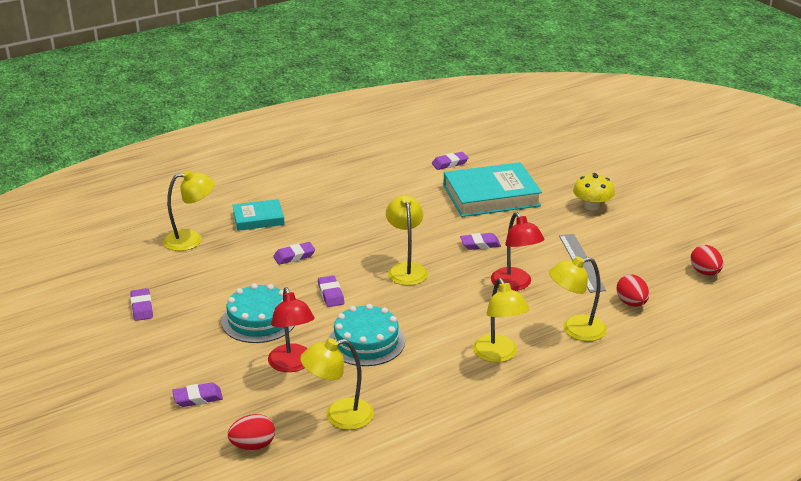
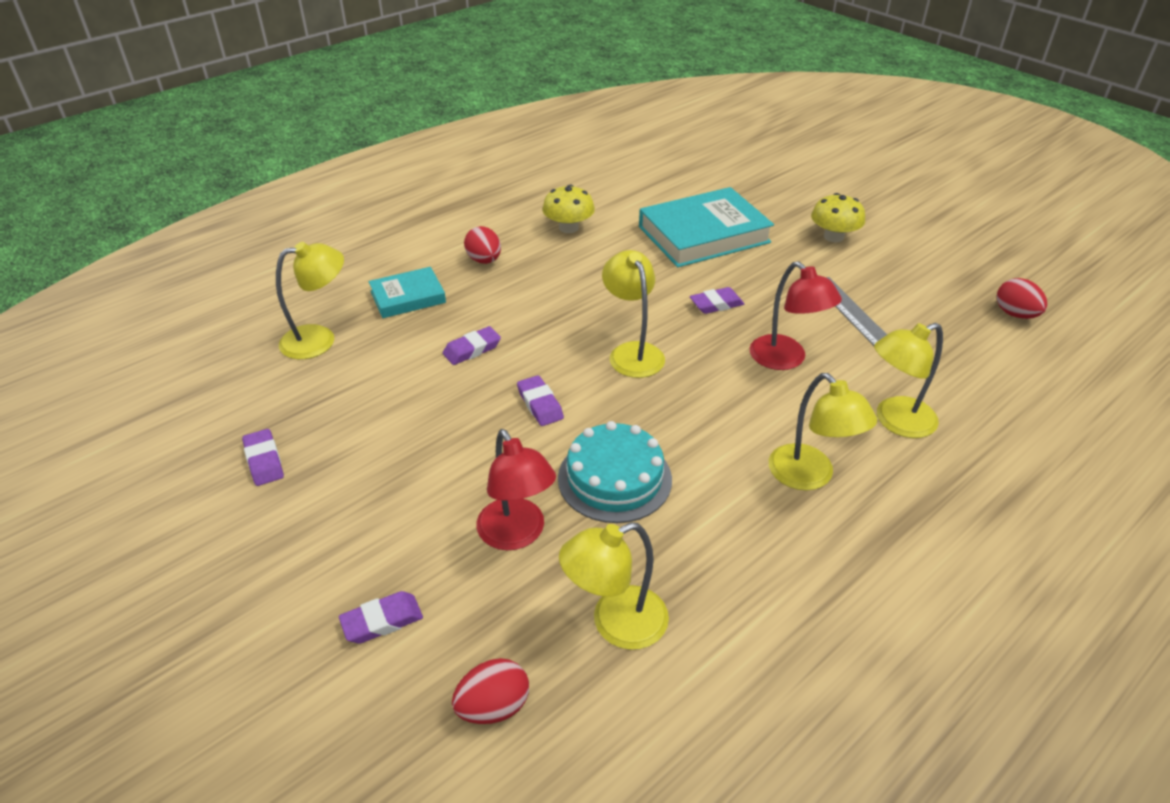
camera: 10 degrees left, 10 degrees up
(259, 320) = (447, 460): turquoise cake -> none
(389, 182) = (568, 228): none -> yellow mushroom
(450, 163) = (636, 196): purple eraser -> none
(631, 303) = (947, 370): red egg -> red egg (484, 260)

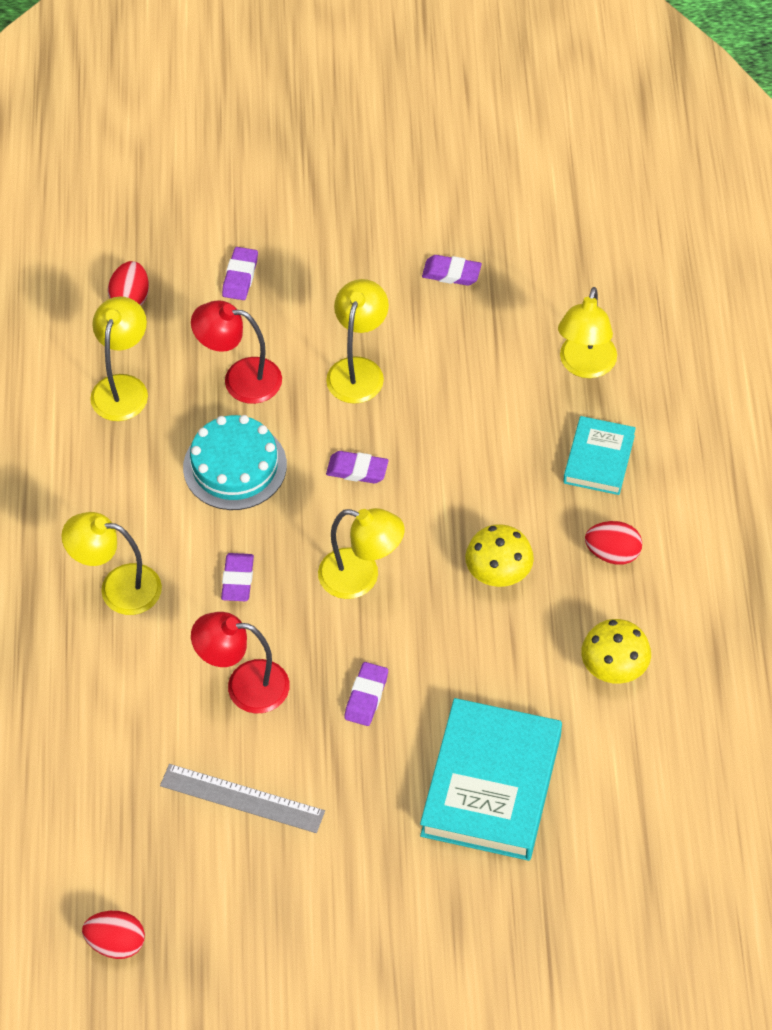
camera: 130 degrees right, 15 degrees up
(472, 349) = (472, 464): purple eraser -> purple eraser (237, 580)
(833, 237) = (376, 910): yellow mushroom -> yellow mushroom (498, 572)
(895, 421) = (106, 698): yellow lamp -> yellow lamp (358, 370)

